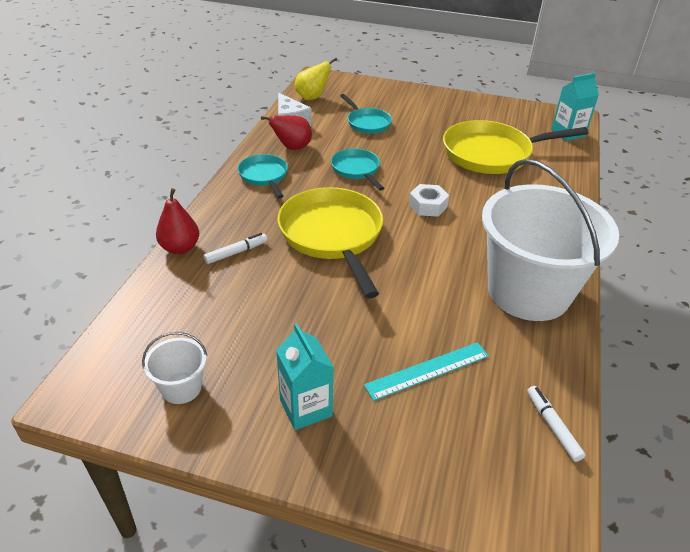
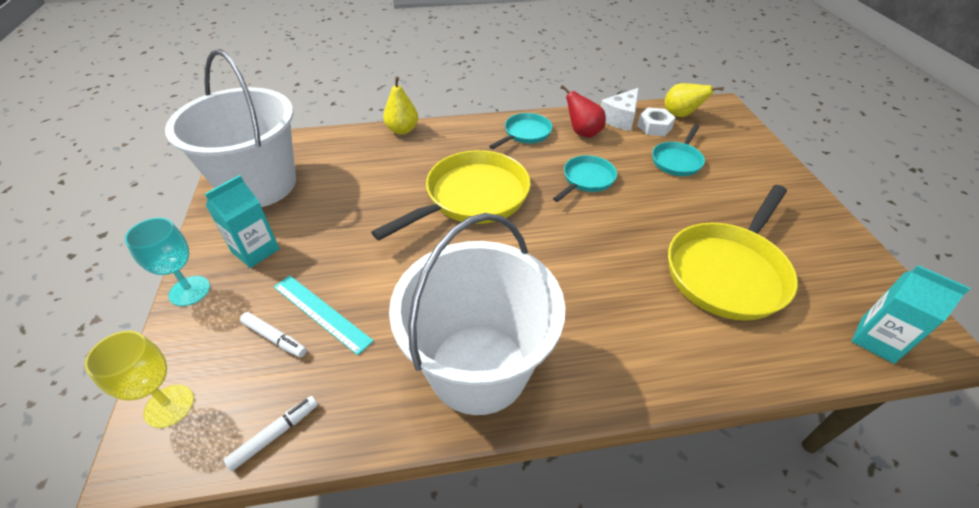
camera: 65 degrees right, 5 degrees up
(180, 248) = (402, 130): red pear -> yellow pear
(181, 388) = (259, 185): white bucket -> white bucket, size x2.45
(236, 252) = (414, 156): white marker -> white marker (275, 338)
(338, 477) = (189, 291): none -> turquoise goblet
(428, 205) = (570, 245): white nut -> white nut (654, 127)
(492, 154) = (728, 271): yellow pan -> yellow pan turned 105 degrees counterclockwise
(496, 505) = (169, 406): none -> yellow goblet

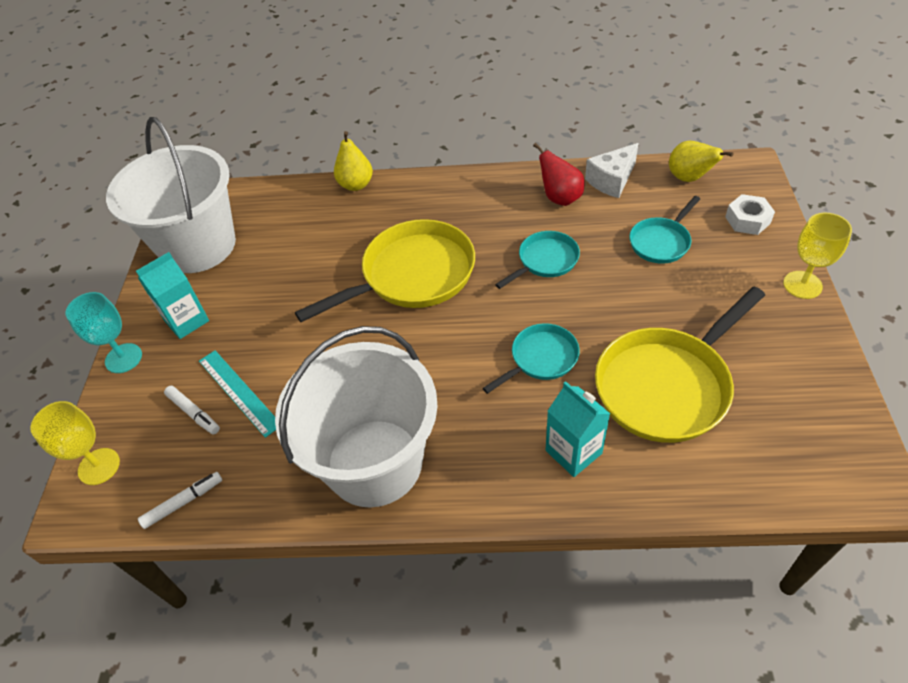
camera: 15 degrees right, 5 degrees up
(525, 134) = (492, 196): turquoise pan -> turquoise pan (540, 359)
(654, 127) = (650, 194): white nut -> white nut (747, 220)
(801, 186) = (802, 285): none -> yellow goblet
(877, 340) = (803, 479): turquoise carton -> turquoise carton (573, 452)

